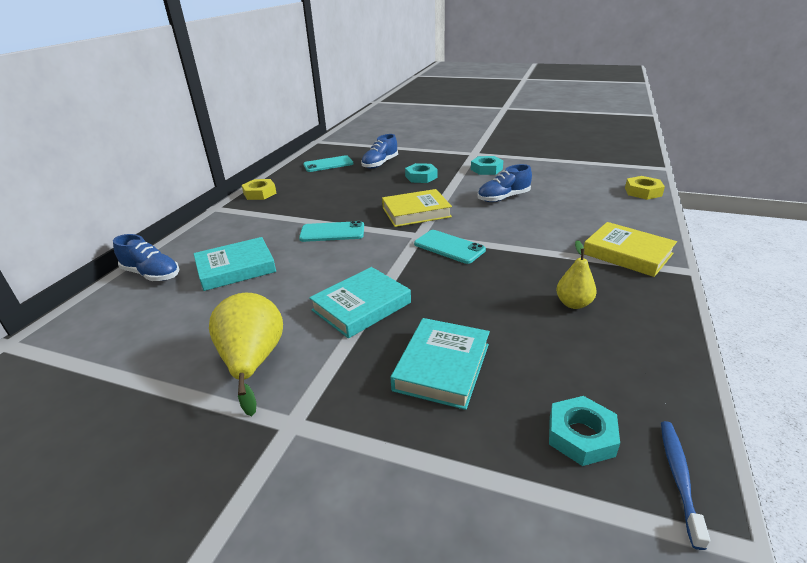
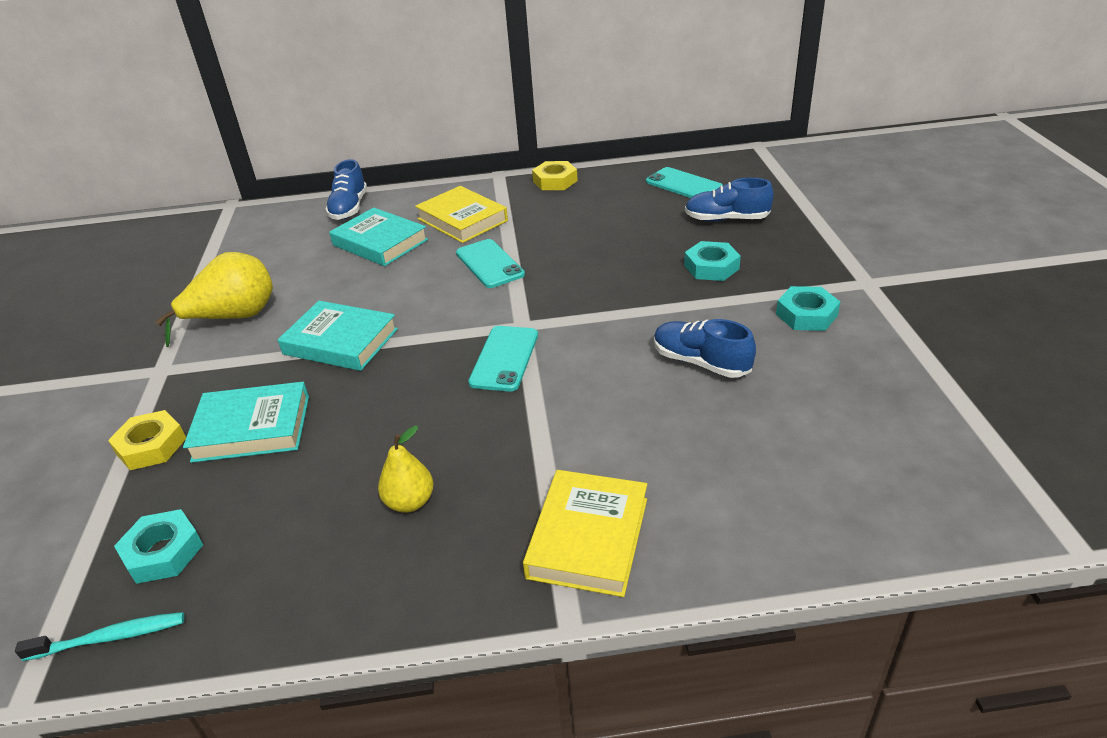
camera: 65 degrees right, 5 degrees up
(416, 212) = (587, 302): yellow book -> yellow book (462, 220)
(643, 192) = (886, 527): yellow nut -> yellow nut (151, 446)
(679, 478) = (110, 637): blue toothbrush -> turquoise toothbrush

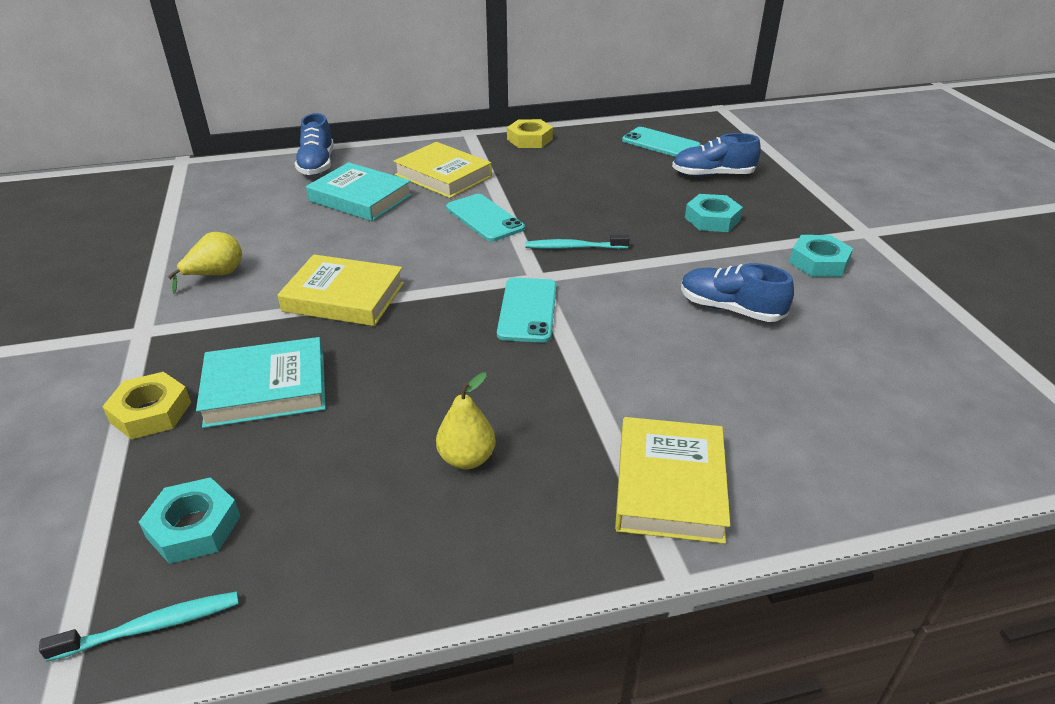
camera: 10 degrees left, 0 degrees up
(234, 318) = (216, 275): yellow pear -> yellow pear, size x0.60
(341, 341) = (344, 297): turquoise book -> yellow book
(566, 295) = (574, 247): none -> turquoise toothbrush

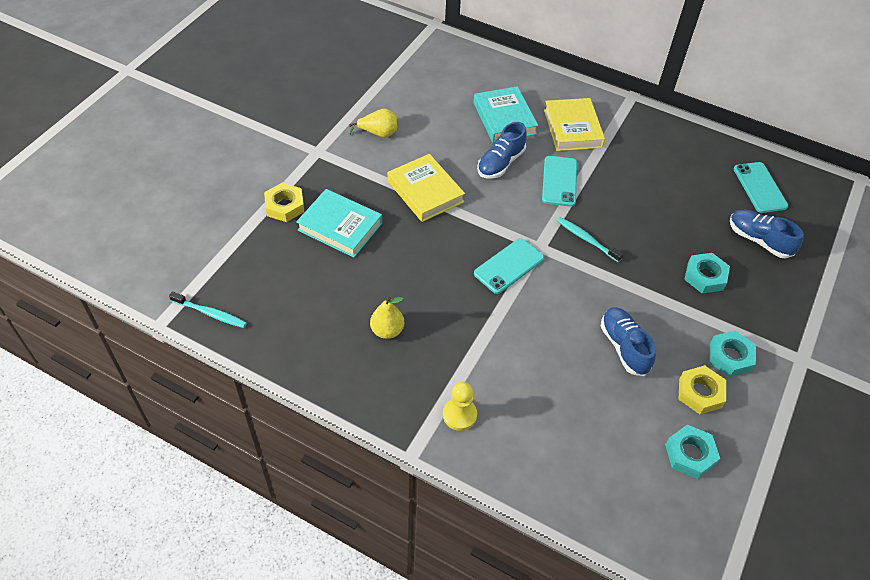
camera: 40 degrees right, 15 degrees up
(194, 527) = (256, 280): turquoise nut -> turquoise nut (690, 454)
(317, 164) = (506, 72): blue shoe -> blue shoe (500, 163)
(529, 139) = (667, 127): yellow nut -> yellow nut (700, 393)
(670, 485) = (459, 415): yellow book -> yellow pawn

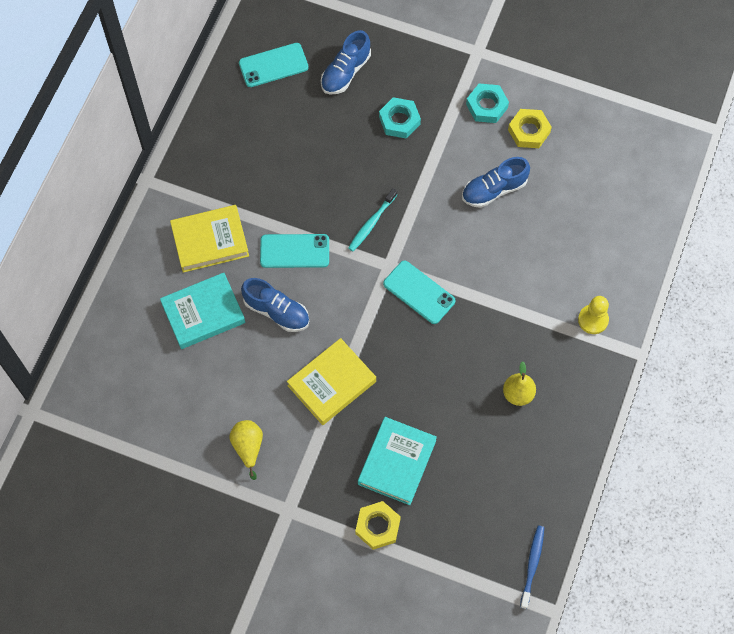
camera: 95 degrees left, 15 degrees up
(210, 313) = (532, 565): turquoise toothbrush -> blue toothbrush
(690, 454) = (589, 141): turquoise nut -> none

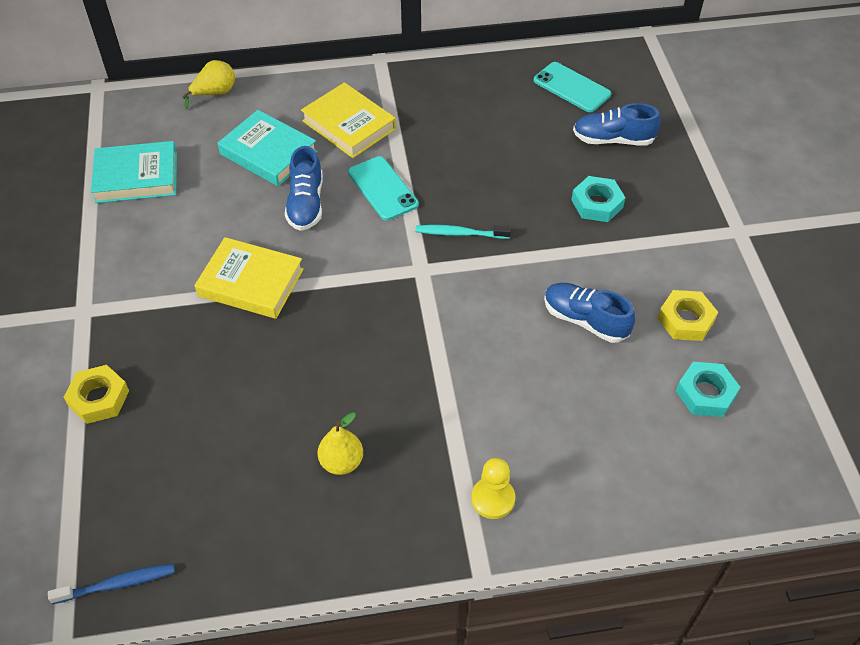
camera: 60 degrees right, 15 degrees down
(248, 447) = (140, 248): yellow pear -> yellow pear (215, 93)
(397, 462) = (187, 381): turquoise book -> turquoise book (136, 177)
(419, 292) = (408, 309): turquoise phone -> none
(487, 106) = (681, 268): turquoise nut -> turquoise nut (706, 393)

